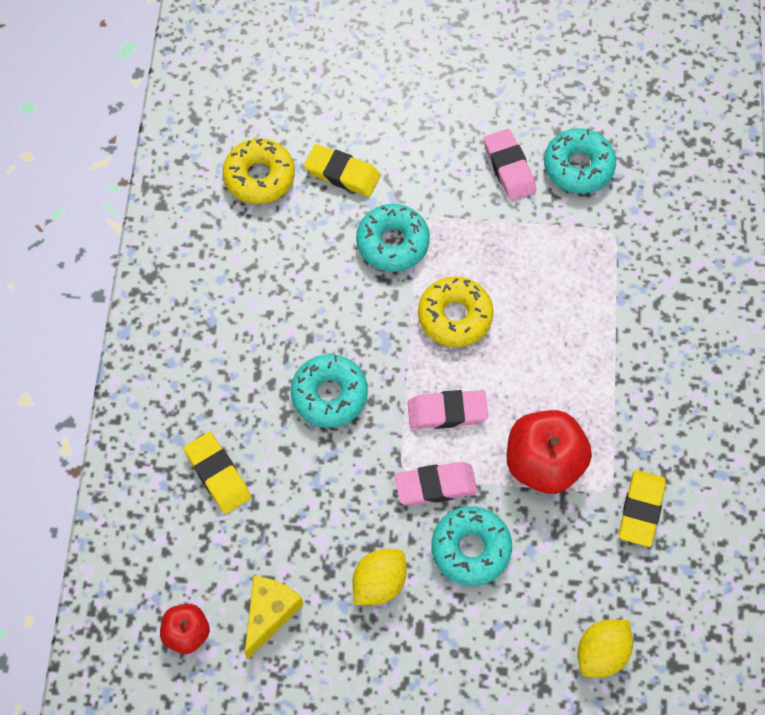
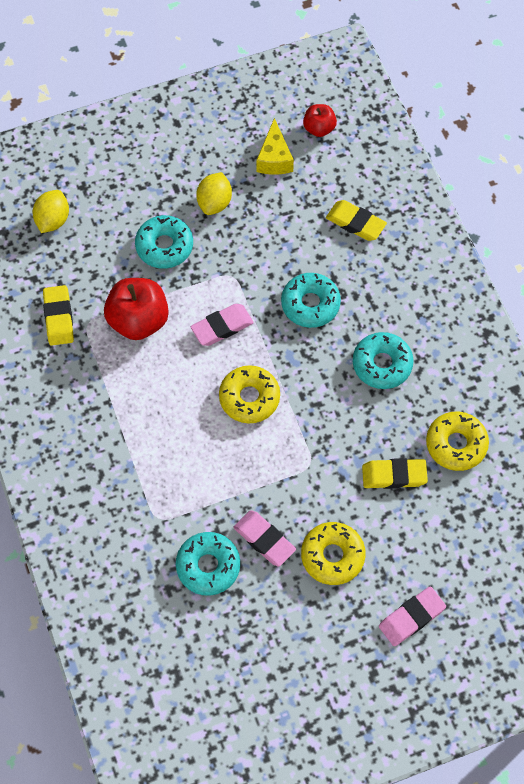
camera: 155 degrees right, 0 degrees up
(392, 243) = (324, 435): turquoise donut -> turquoise donut (382, 364)
(435, 486) = (206, 275): pink eraser -> pink eraser (411, 617)
(447, 126) = (332, 556): none -> yellow donut

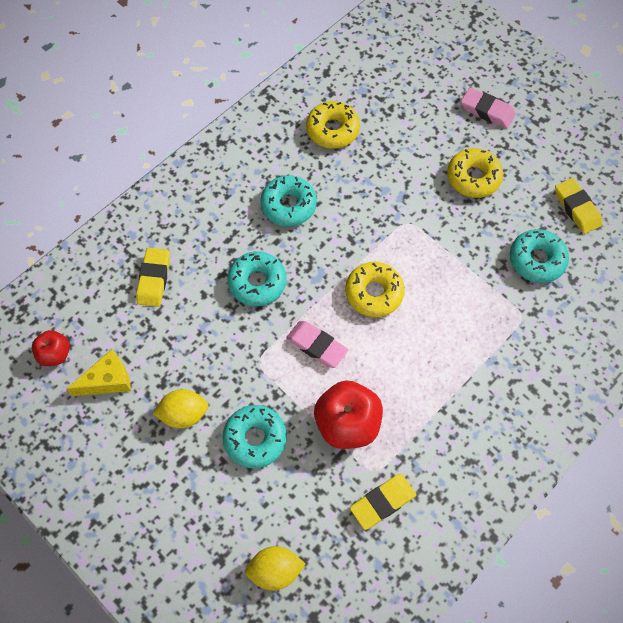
camera: 115 degrees left, 0 degrees up
(264, 540) = (490, 229): pink eraser -> none
(394, 475) = (383, 161): yellow eraser -> yellow eraser (576, 208)

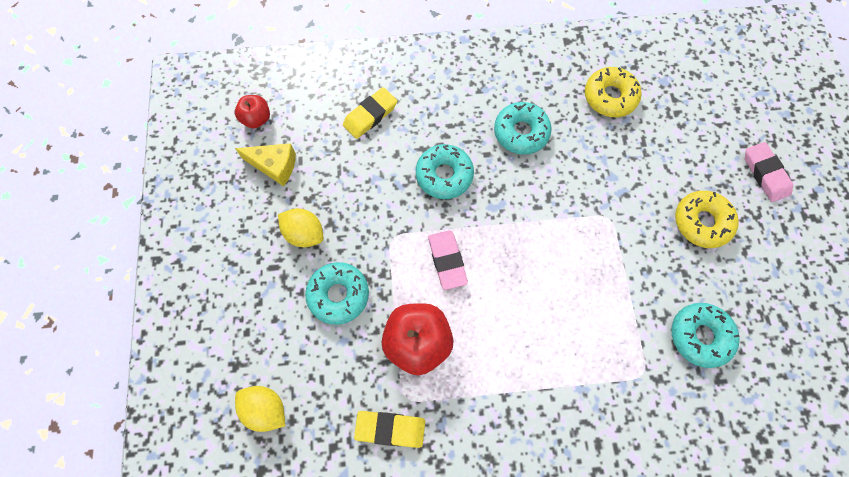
camera: 40 degrees right, 5 degrees up
(374, 293) = (530, 254): yellow donut -> none
(576, 208) = (779, 319): yellow eraser -> none

